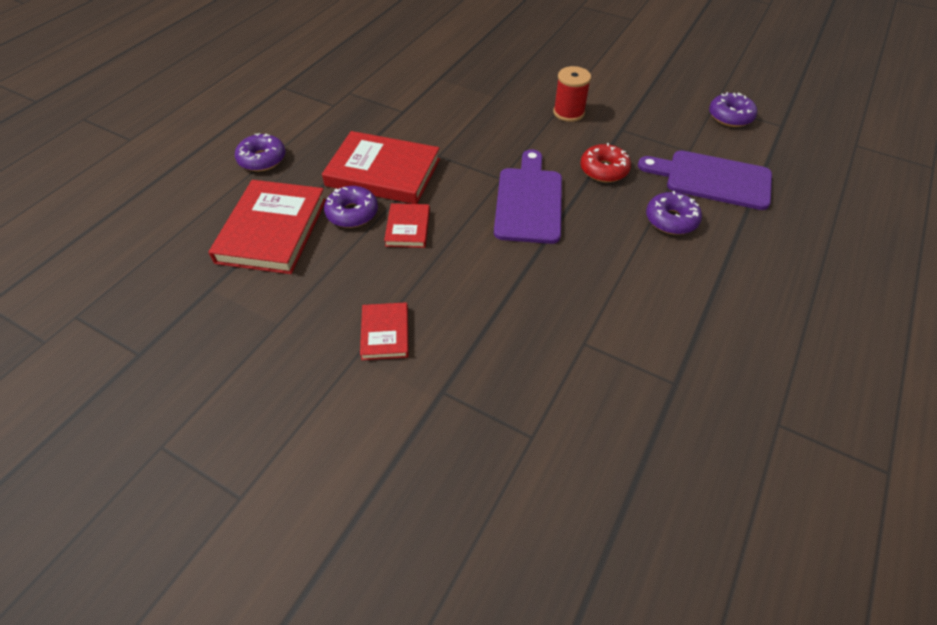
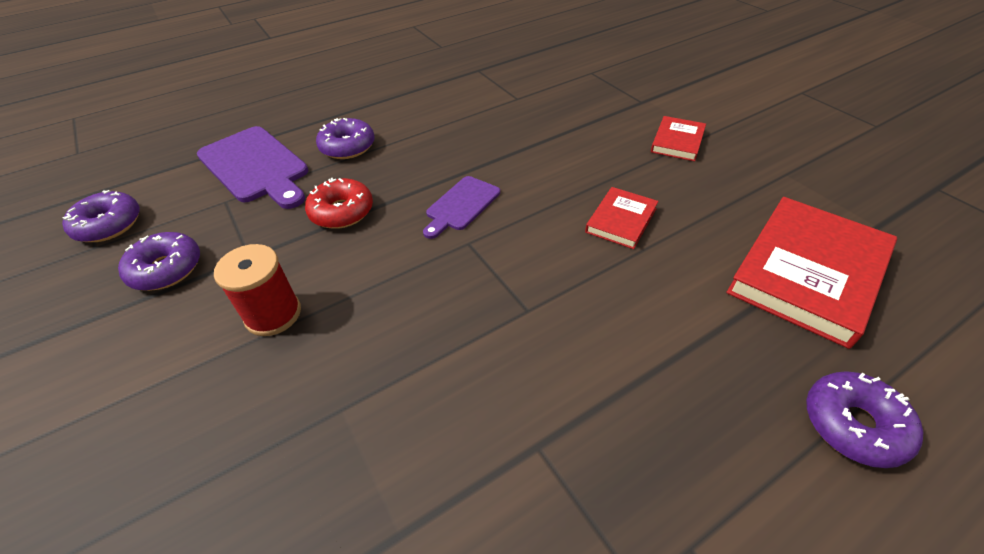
camera: 150 degrees left, 5 degrees down
(352, 213) = (689, 261): purple donut -> purple donut (166, 269)
(383, 172) = (626, 310): red book -> none
(529, 201) = (461, 205): purple cutting board -> purple cutting board, size x0.57

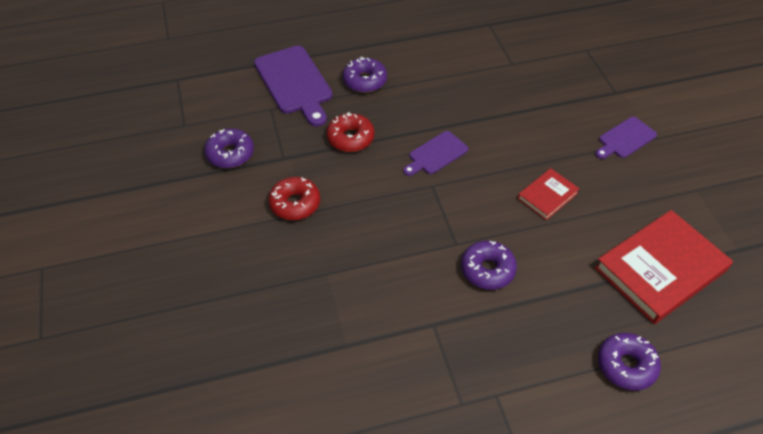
camera: 15 degrees right, 5 degrees up
(108, 225) = (193, 109): purple donut -> purple donut (487, 270)
(273, 314) = (295, 204): red spool -> red donut
(677, 141) = (625, 139): red book -> purple cutting board

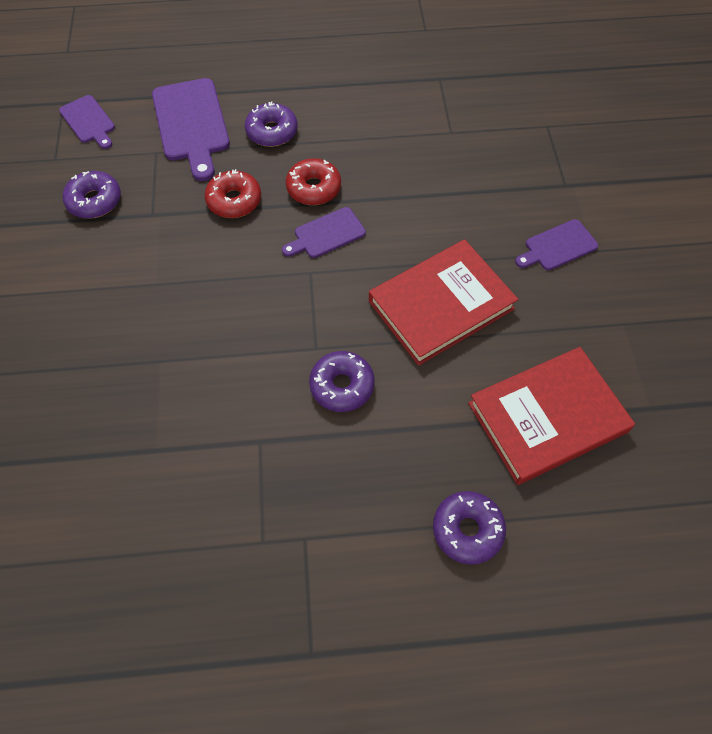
camera: 10 degrees right, 10 degrees up
(205, 91) = (88, 121): none -> purple cutting board
(295, 204) = (148, 272): red donut -> red donut (313, 188)
(547, 196) = (441, 305): red book -> red book, size x1.97

